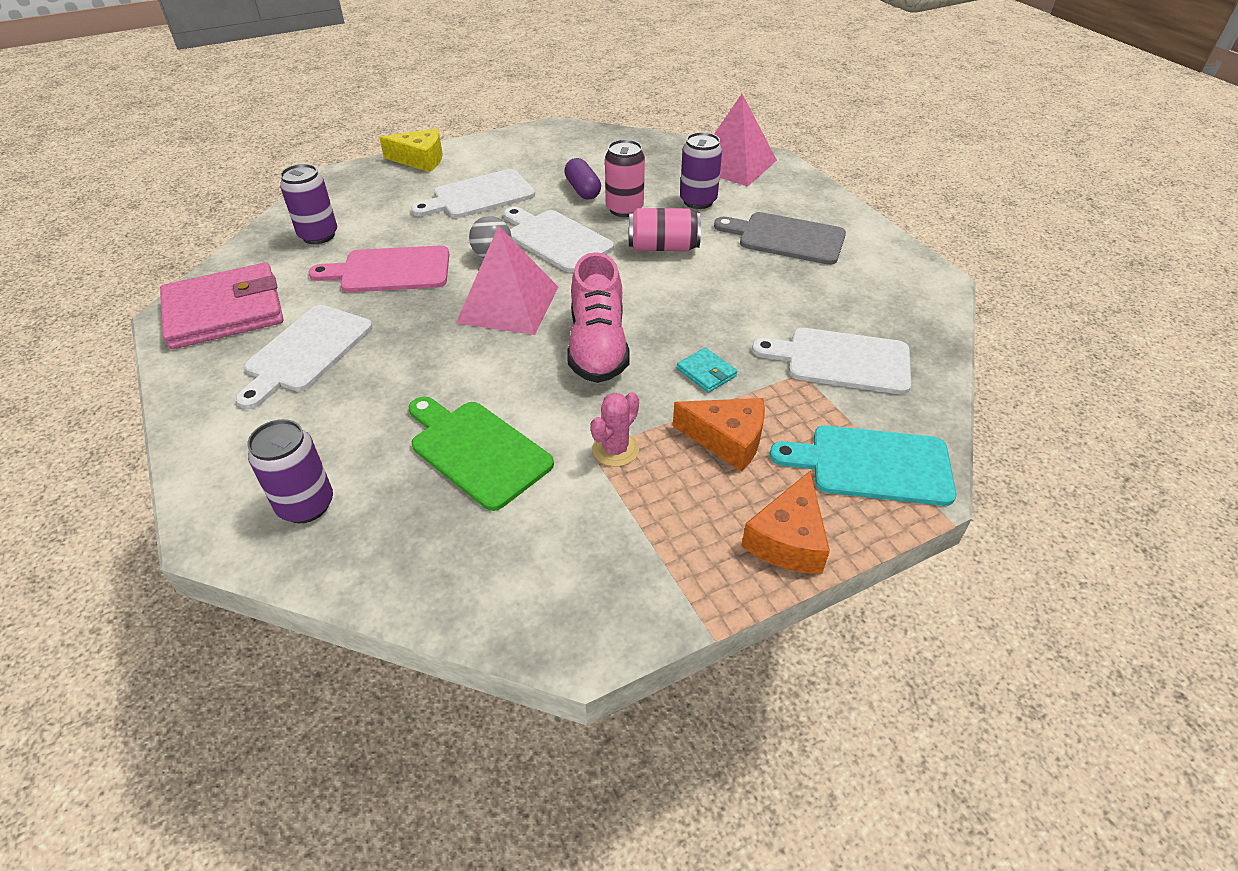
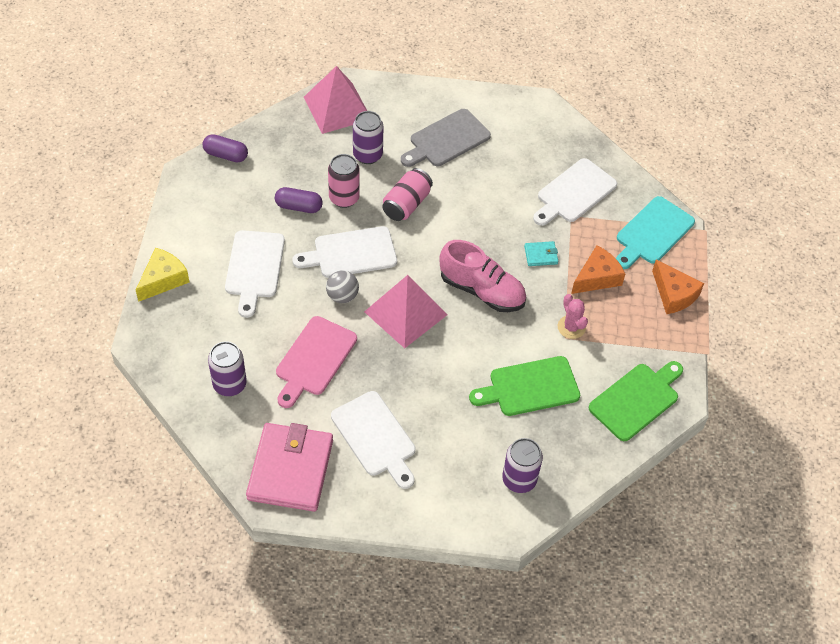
camera: 60 degrees left, 10 degrees up
(543, 580) = (636, 399): none -> green cutting board
(599, 135) = (226, 155): none -> purple capsule

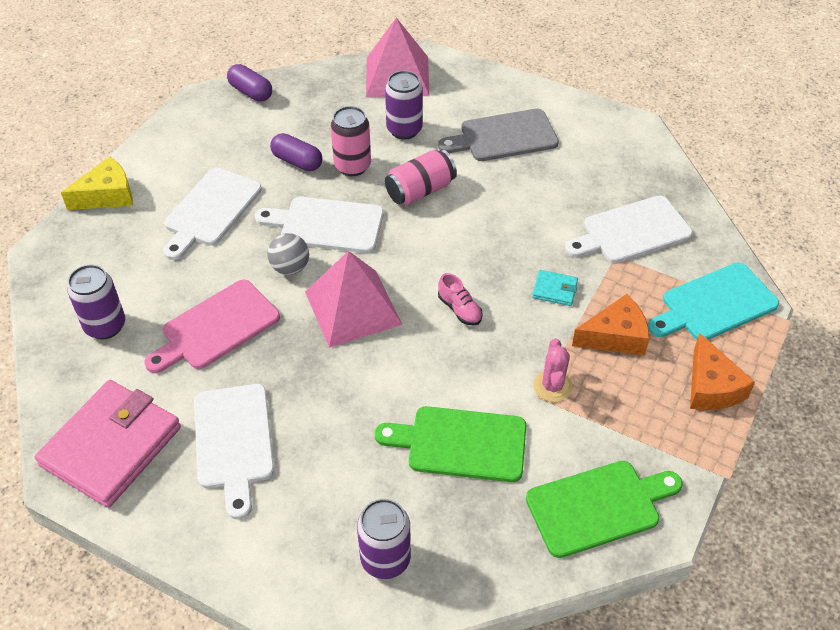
camera: 25 degrees right, 5 degrees down
(482, 290) = (459, 309): pink shoe -> pink shoe, size x0.47

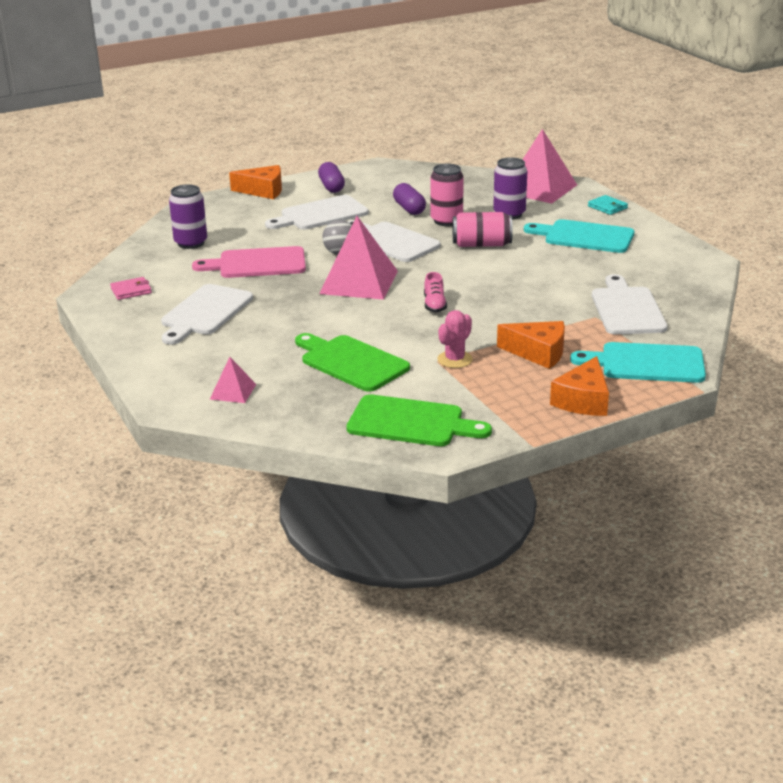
camera: 35 degrees right, 20 degrees down
(107, 195) = (263, 191): yellow cheese -> orange cheese
(111, 446) = (131, 291): pink wallet -> pink wallet, size x0.41
(251, 92) = (419, 170): purple capsule -> purple capsule (331, 187)
(385, 559) = (233, 391): purple can -> pink pyramid
(504, 137) = (584, 237): grey cutting board -> turquoise cutting board
(554, 290) = (521, 317): turquoise wallet -> turquoise wallet (607, 207)
(632, 231) = (626, 309): white cutting board -> white cutting board turned 75 degrees clockwise

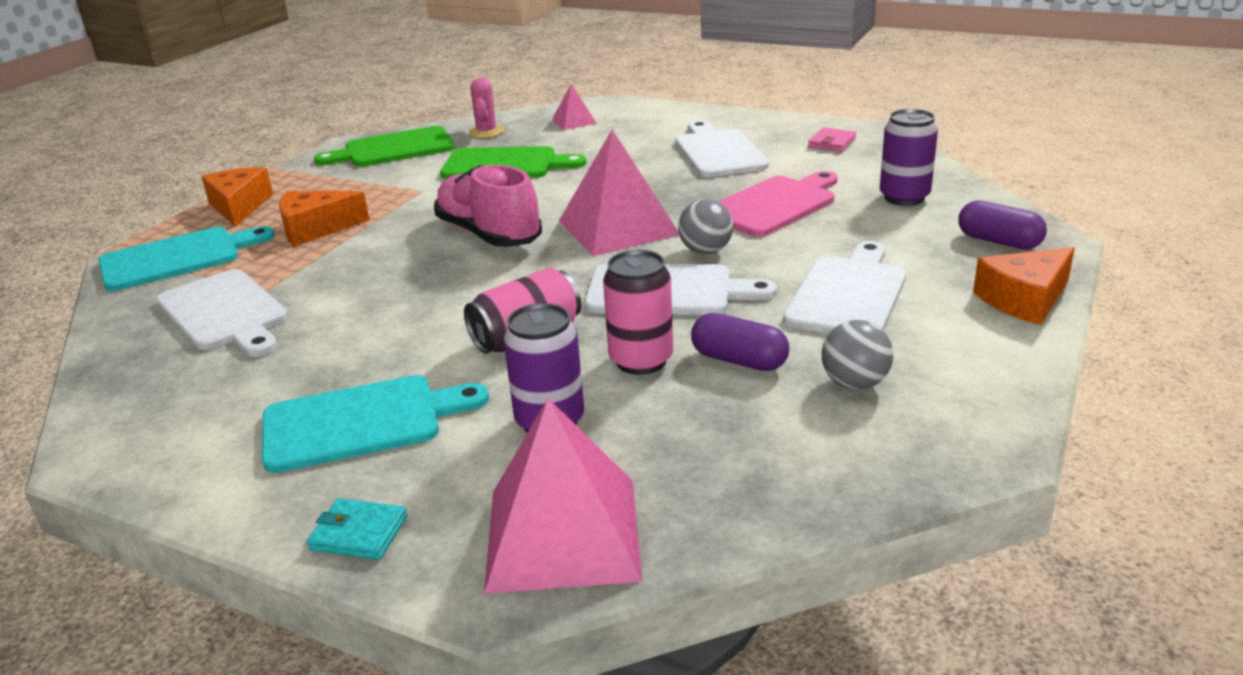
camera: 145 degrees right, 0 degrees up
(331, 187) = (949, 353): purple capsule -> purple capsule (999, 241)
(382, 190) = (854, 383): none -> grey ball
(434, 305) = (489, 234): pink shoe -> pink shoe, size x2.11
(455, 359) = (403, 196): pink cactus -> pink cactus (486, 132)

